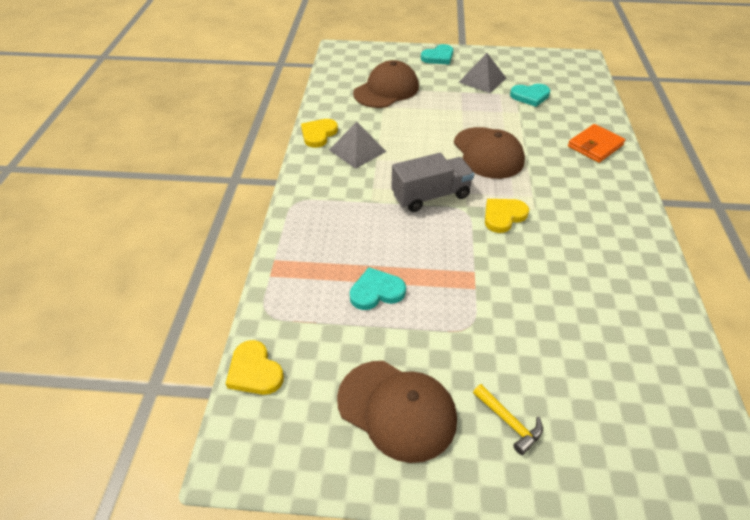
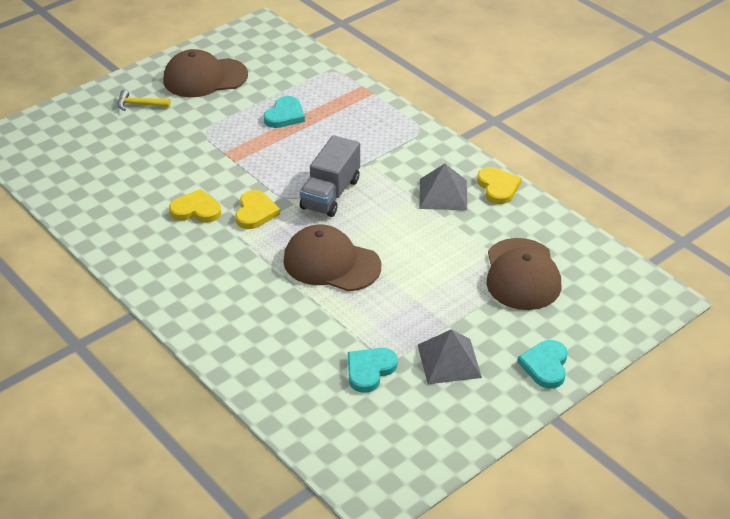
camera: 135 degrees right, 5 degrees down
(254, 371) = (299, 50): yellow heart -> yellow heart (196, 210)
(595, 146) = (239, 339): orange wallet -> none

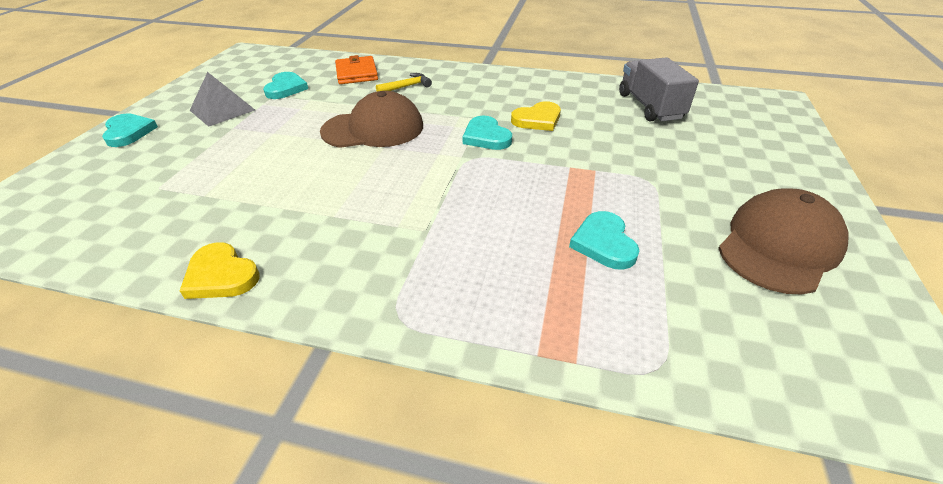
camera: 145 degrees right, 0 degrees up
(139, 105) = (760, 177): yellow hammer -> yellow hammer (407, 86)
(255, 212) = (486, 137): yellow heart -> turquoise heart
(278, 362) = (357, 73): none -> orange wallet
(330, 194) = (434, 178): grey truck -> grey truck (650, 106)
(443, 194) = (299, 232): grey pyramid -> none
(522, 274) = (163, 187): brown cap -> none

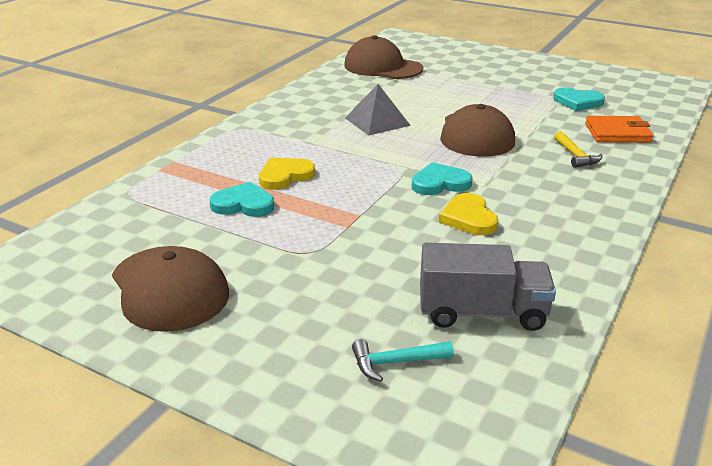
camera: 105 degrees right, 10 degrees down
(129, 132) = (500, 57): turquoise heart -> none
(134, 218) = (382, 67): none -> brown cap
(221, 275) = (310, 89): yellow heart -> yellow heart (285, 176)
(222, 110) = (533, 81): grey pyramid -> grey pyramid (377, 121)
(728, 127) = (395, 362): none -> turquoise hammer

